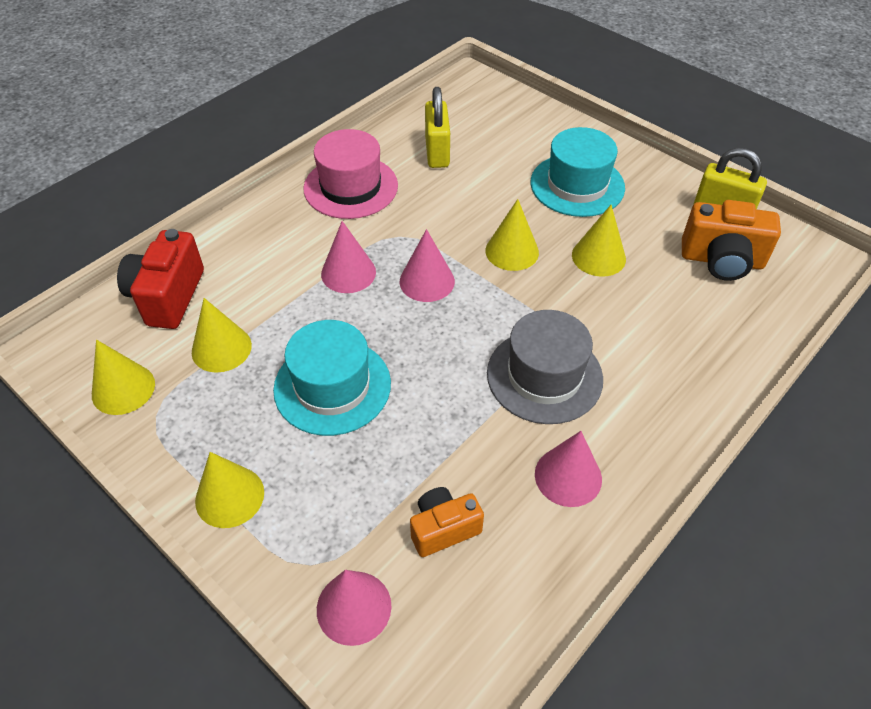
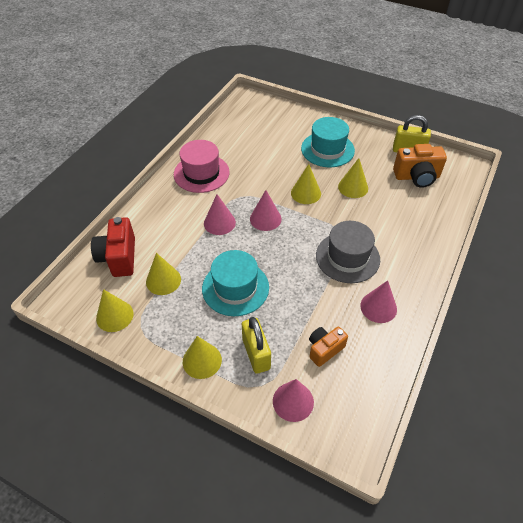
camera: 15 degrees left, 0 degrees up
(437, 152) = (243, 144): yellow padlock -> yellow padlock (256, 354)

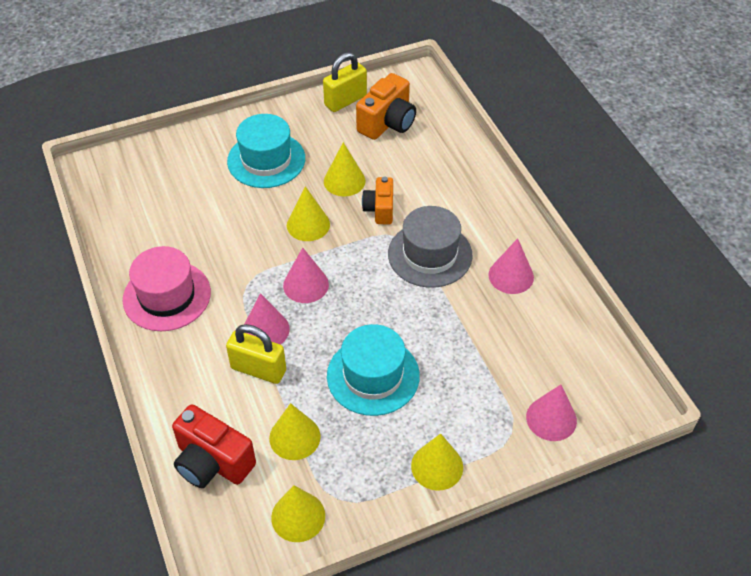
camera: 50 degrees left, 0 degrees up
(256, 354) = (472, 413): yellow padlock -> yellow padlock (258, 369)
(324, 349) = (518, 353): orange camera -> orange camera (379, 209)

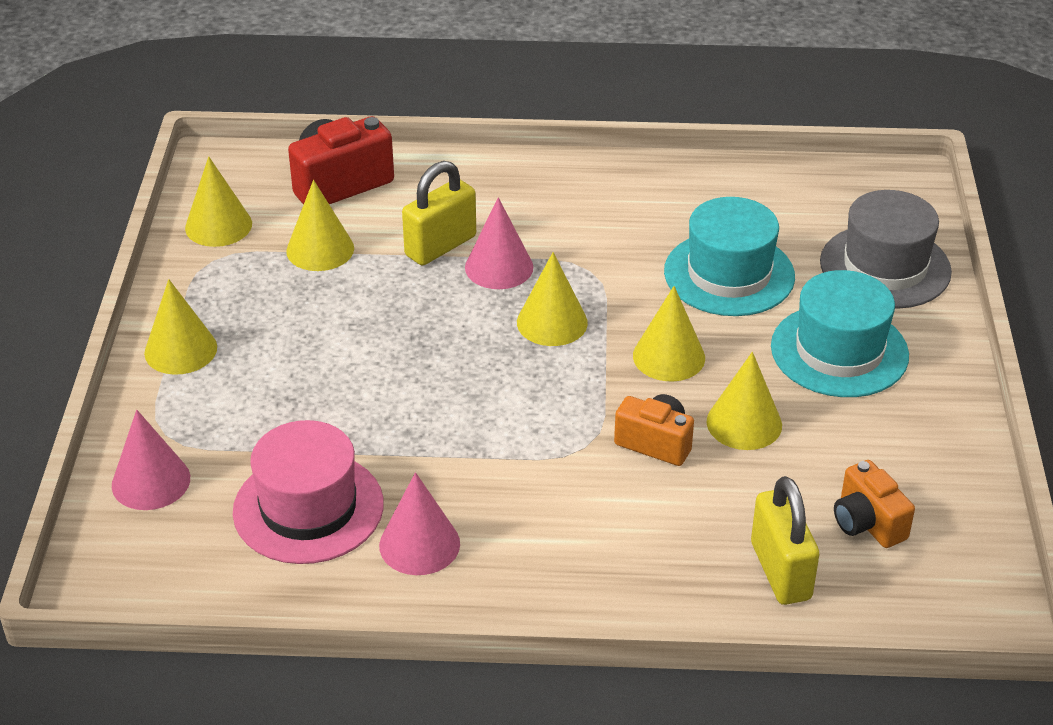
camera: 115 degrees right, 10 degrees down
(167, 296) = (615, 200): pink hat -> pink hat (308, 508)
(306, 285) = (552, 322): pink cone -> yellow cone
(345, 100) = (956, 487): yellow padlock -> yellow padlock (780, 571)
(373, 376) = (354, 338): turquoise hat -> turquoise hat (729, 274)
(387, 123) = (867, 523): orange camera -> orange camera, size x0.64
(430, 254) = (525, 467): grey hat -> grey hat (885, 267)

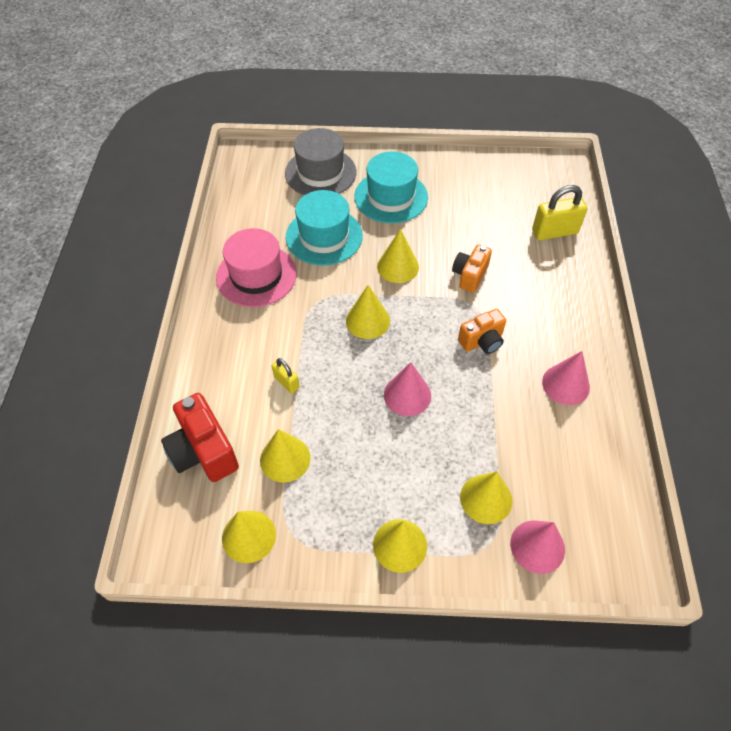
camera: 90 degrees left, 15 degrees up
(308, 508) = (546, 445): pink hat -> pink hat (256, 275)
(440, 246) = (286, 382): yellow padlock -> yellow padlock, size x0.55
(499, 267) = (311, 348): pink cone -> pink cone (407, 395)
(744, 423) = (450, 238): yellow cone -> yellow cone (486, 499)
(867, 523) = (517, 198): orange camera -> orange camera (482, 341)

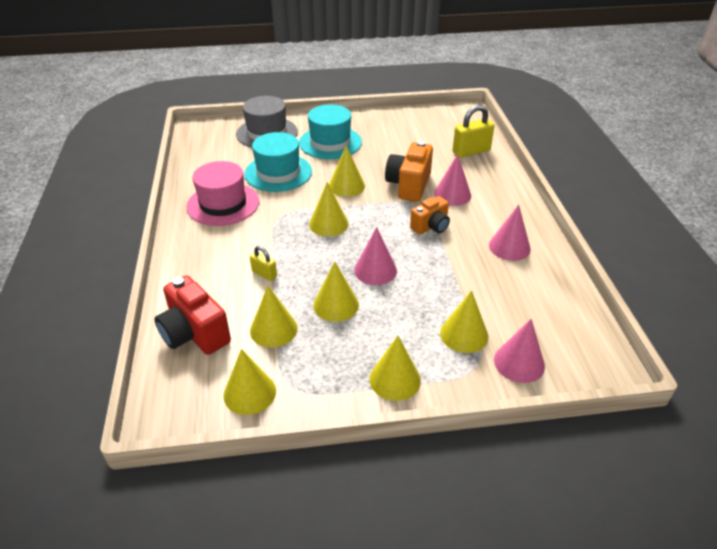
camera: 10 degrees left, 15 degrees down
(356, 436) = (336, 305): none -> yellow cone
(469, 275) = (409, 185): orange camera -> orange camera, size x1.55
(517, 296) = (452, 194): none -> pink cone

